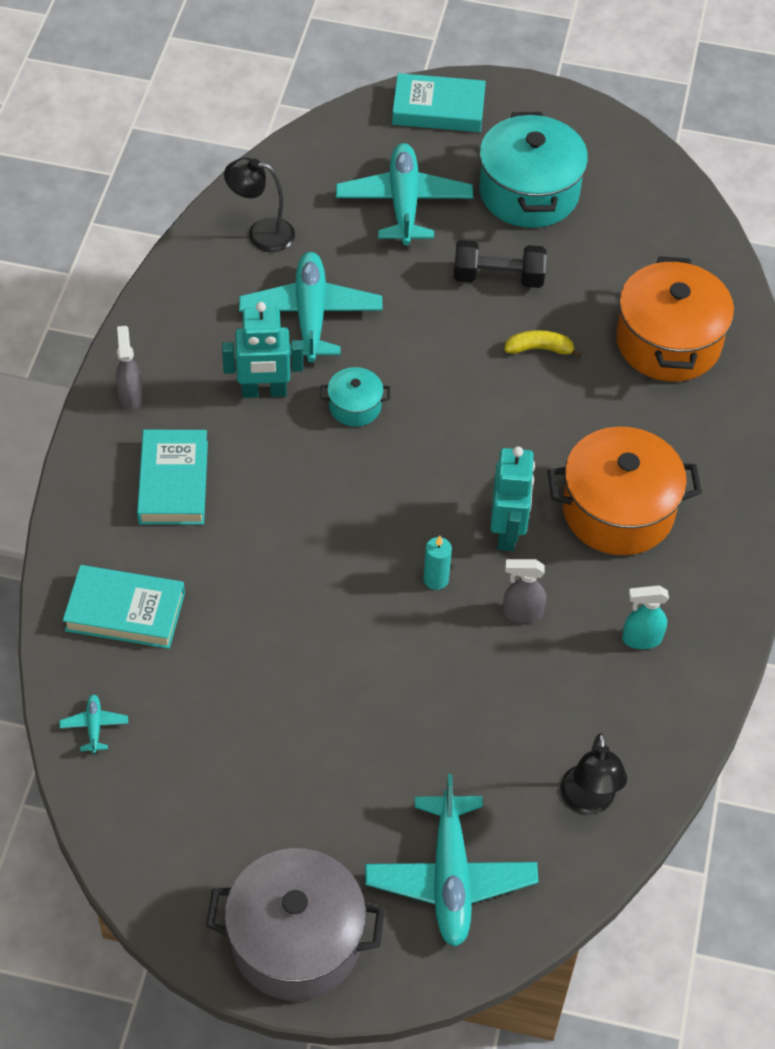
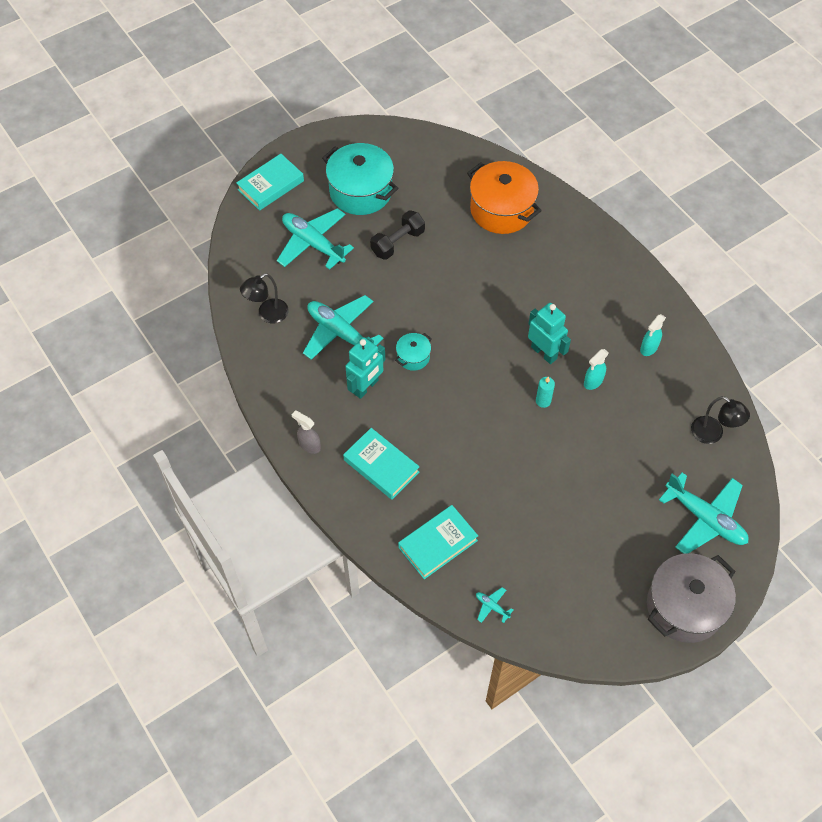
camera: 45 degrees left, 5 degrees up
(521, 613) = (593, 382): grey spray bottle -> turquoise spray bottle
(539, 349) = (455, 260): yellow banana -> none
(618, 510) = (573, 302): orange pot -> none

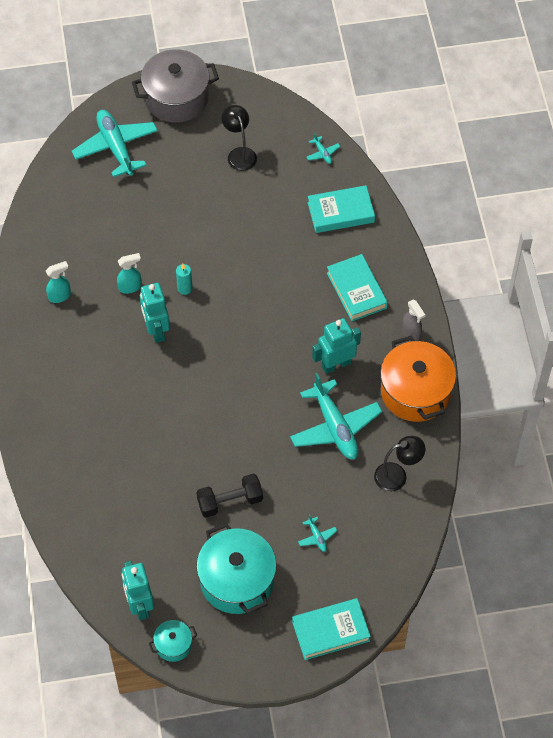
camera: 155 degrees left, 0 degrees up
(313, 243) = (317, 537): turquoise plane -> turquoise plane, size x0.41
(413, 357) = (278, 375): turquoise pot -> turquoise pot (173, 645)
(425, 149) = (139, 605): none -> turquoise robot
(501, 210) = (103, 494): orange pot -> orange pot (415, 392)
(712, 434) = (61, 204): black lamp -> black lamp (239, 154)

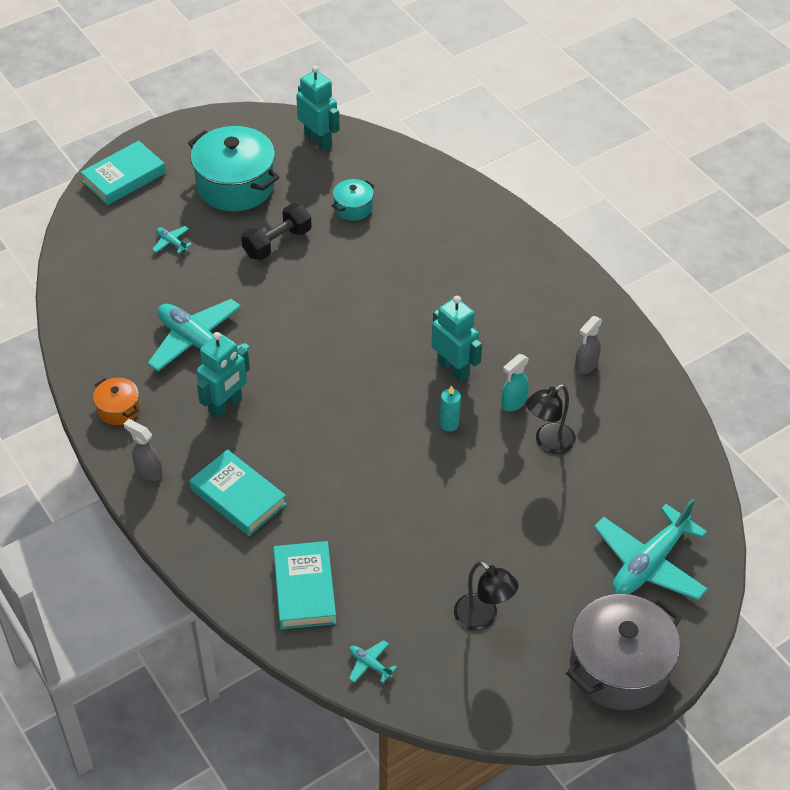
camera: 155 degrees right, 10 degrees down
(60, 296) = (585, 365): turquoise spray bottle -> grey spray bottle
(116, 147) = (649, 563): turquoise plane -> turquoise plane turned 90 degrees clockwise
(173, 645) = (269, 124): turquoise pot -> turquoise pot (353, 208)
(341, 212) = (304, 589): turquoise book -> turquoise book turned 60 degrees counterclockwise
(397, 475) = (108, 321): black lamp -> black lamp (548, 443)
(415, 392) = (118, 409): orange pot -> orange pot, size x0.48

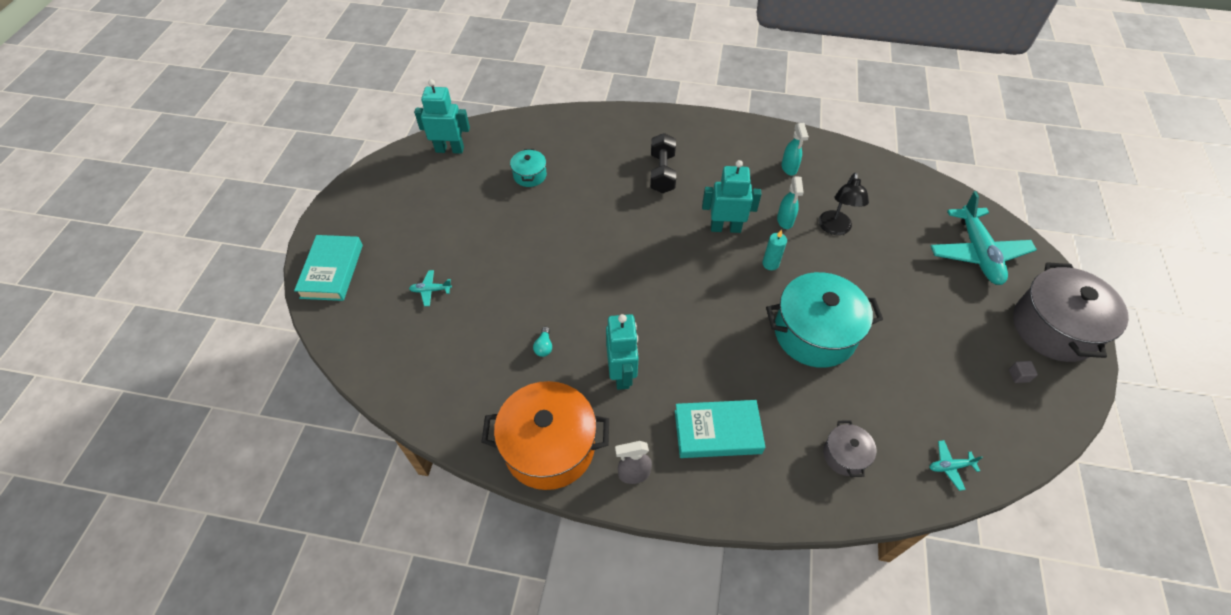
camera: 45 degrees left, 5 degrees up
(118, 409) = (549, 447): orange pot -> orange pot, size x2.08
(197, 343) = (544, 346): turquoise plane -> turquoise light bulb
(235, 185) = (428, 217): turquoise pot -> turquoise pot (814, 333)
(277, 242) = (508, 234): black dumbbell -> black dumbbell (662, 173)
(304, 589) = (845, 455): turquoise book -> grey pot
(483, 618) = (957, 369): black lamp -> none
(526, 667) = (1018, 375): none -> grey cube
(585, 365) = (789, 168): grey spray bottle -> turquoise spray bottle

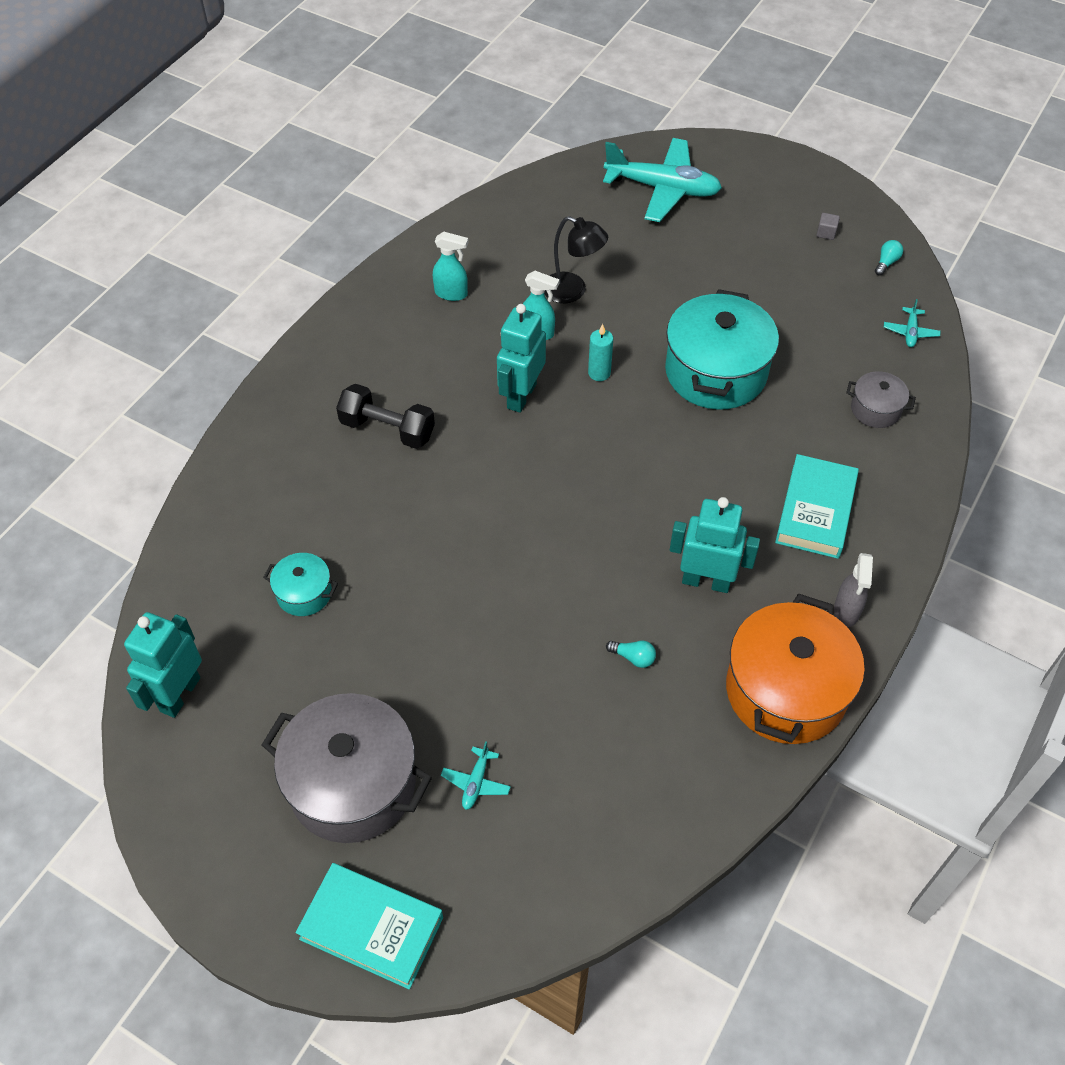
camera: 70 degrees left, 0 degrees up
(1019, 430) = (886, 263): none -> turquoise light bulb
(1053, 328) = (780, 180): grey pot -> grey pot (352, 784)

